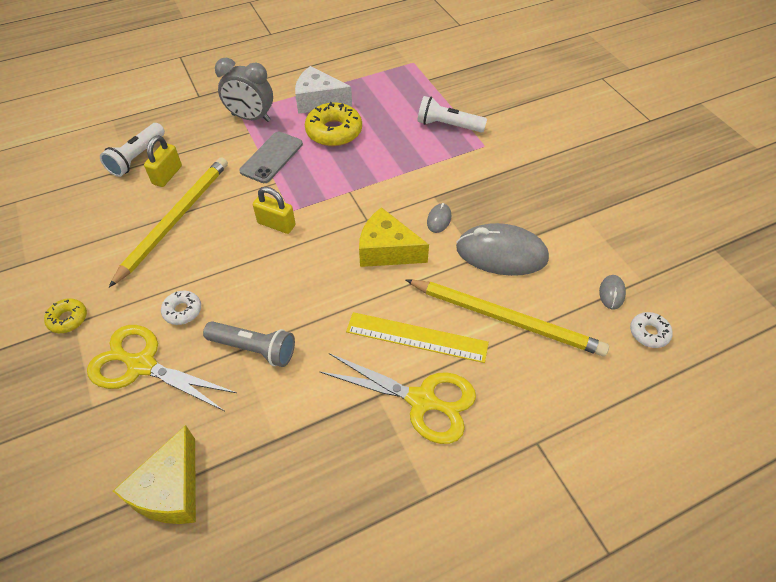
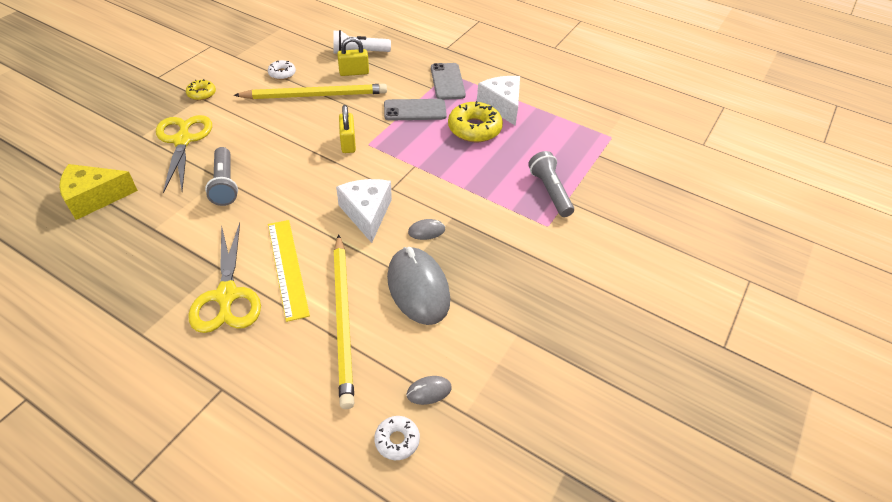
camera: 55 degrees right, 5 degrees down
(182, 311) = (237, 136): white donut -> white donut (282, 73)
(251, 118) = (447, 81): grey clock -> grey phone
(387, 250) = (367, 213): yellow cheese -> white cheese
(448, 125) = (550, 191): white flashlight -> grey flashlight

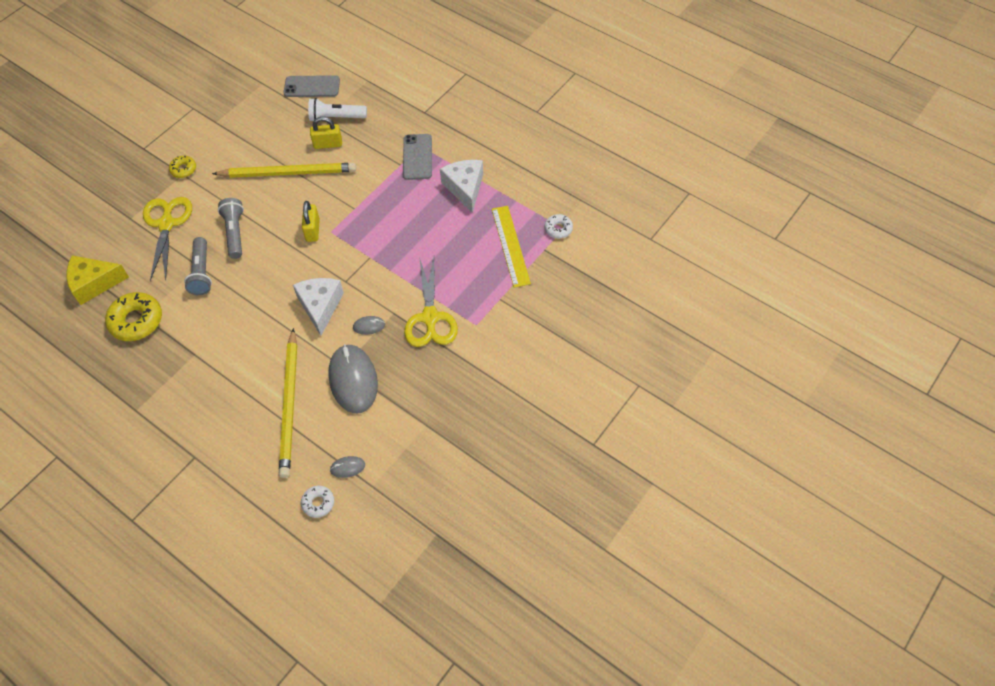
camera: 10 degrees right, 10 degrees up
(227, 296) = (200, 380): yellow scissors -> yellow scissors (430, 318)
(282, 73) = (259, 145): white donut -> white donut (558, 229)
(287, 268) = (249, 357): yellow ruler -> yellow ruler (510, 246)
(415, 110) = (380, 192): grey phone -> grey phone (312, 87)
(474, 129) = (432, 216): yellow donut -> yellow donut (136, 321)
(550, 191) = (487, 289): grey flashlight -> grey flashlight (235, 233)

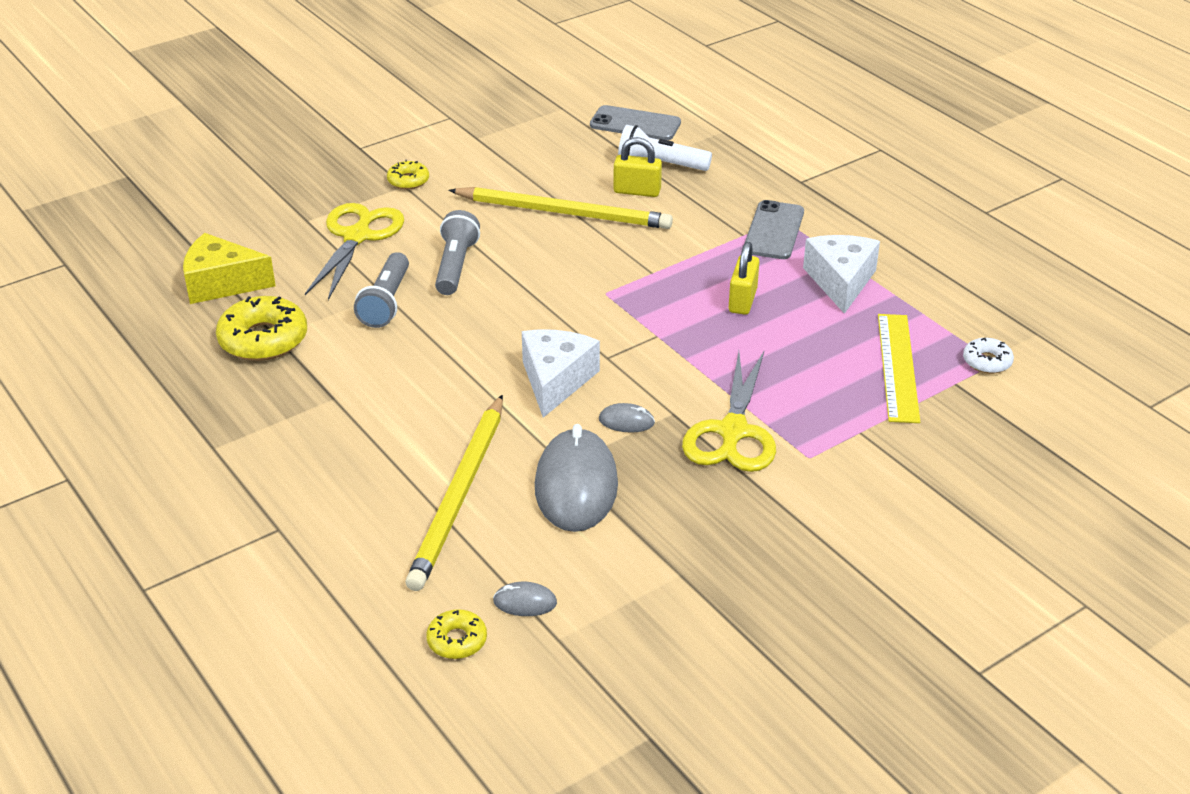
camera: 15 degrees right, 20 degrees down
(313, 230) = (577, 286): yellow padlock -> yellow padlock (742, 300)
(318, 503) = (457, 640): white donut -> yellow donut

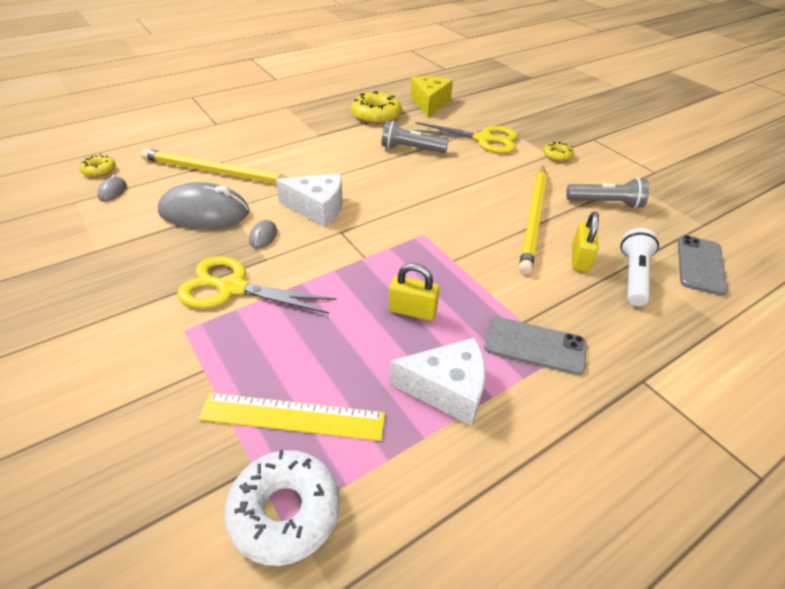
camera: 90 degrees right, 5 degrees up
(455, 266) = (453, 172): grey flashlight -> grey flashlight (605, 203)
(987, 362) = (285, 511): white donut -> white donut, size x1.85

